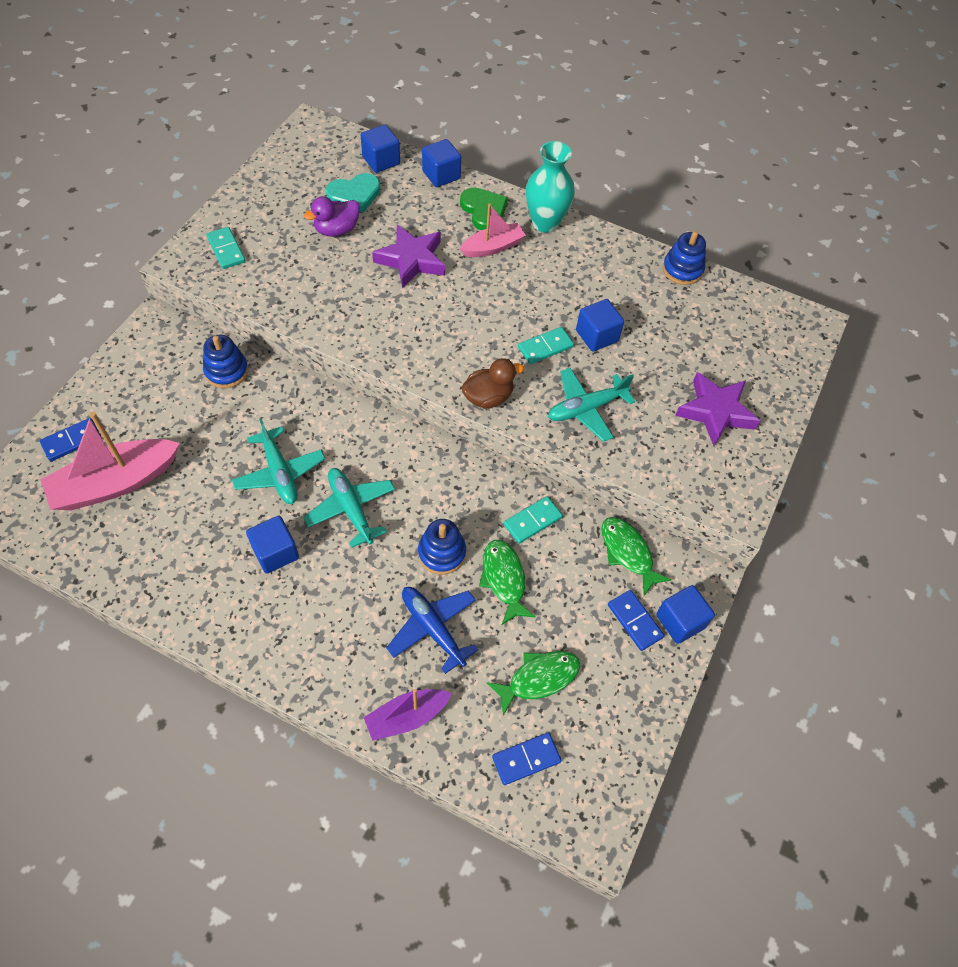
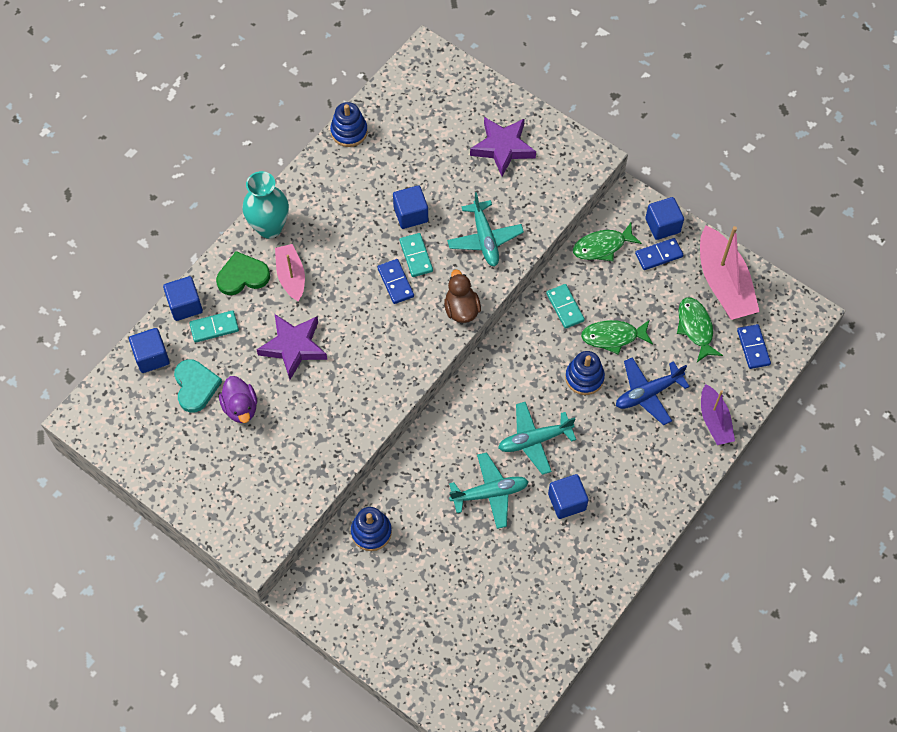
camera: 75 degrees left, 5 degrees up
(72, 441) = (428, 668): blue domino -> blue domino (395, 282)
(115, 483) = (480, 629): pink boat -> pink boat (723, 283)
(226, 250) = (247, 509): turquoise domino -> turquoise domino (214, 327)

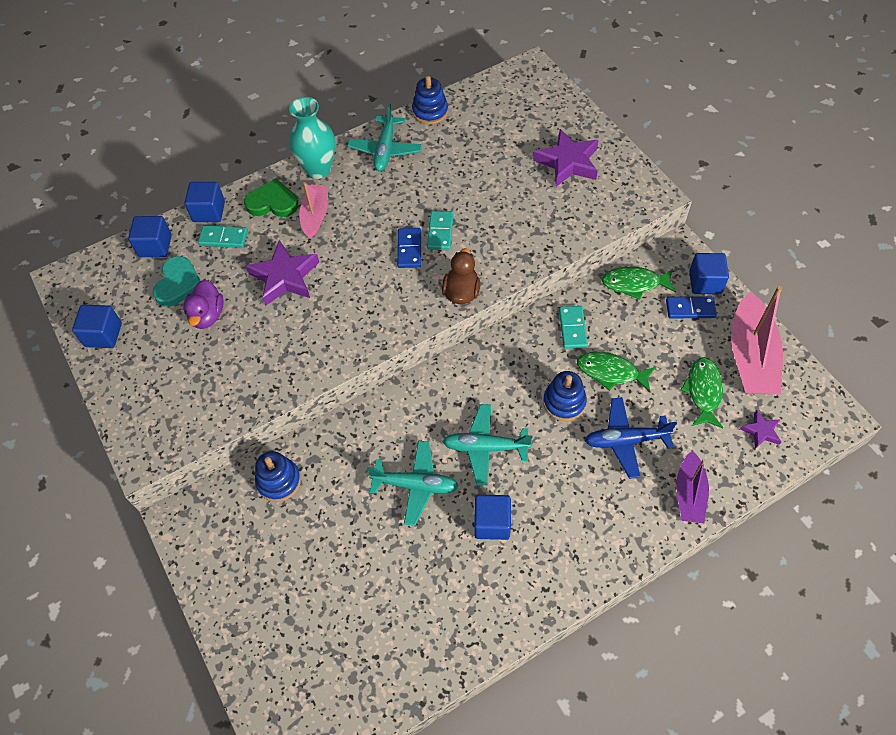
camera: 25 degrees right, 5 degrees down
(411, 214) = (453, 195): blue cube -> blue cube (103, 335)
(484, 239) = (514, 236): turquoise plane -> turquoise plane (385, 150)
(753, 347) = (761, 431): blue domino -> purple star

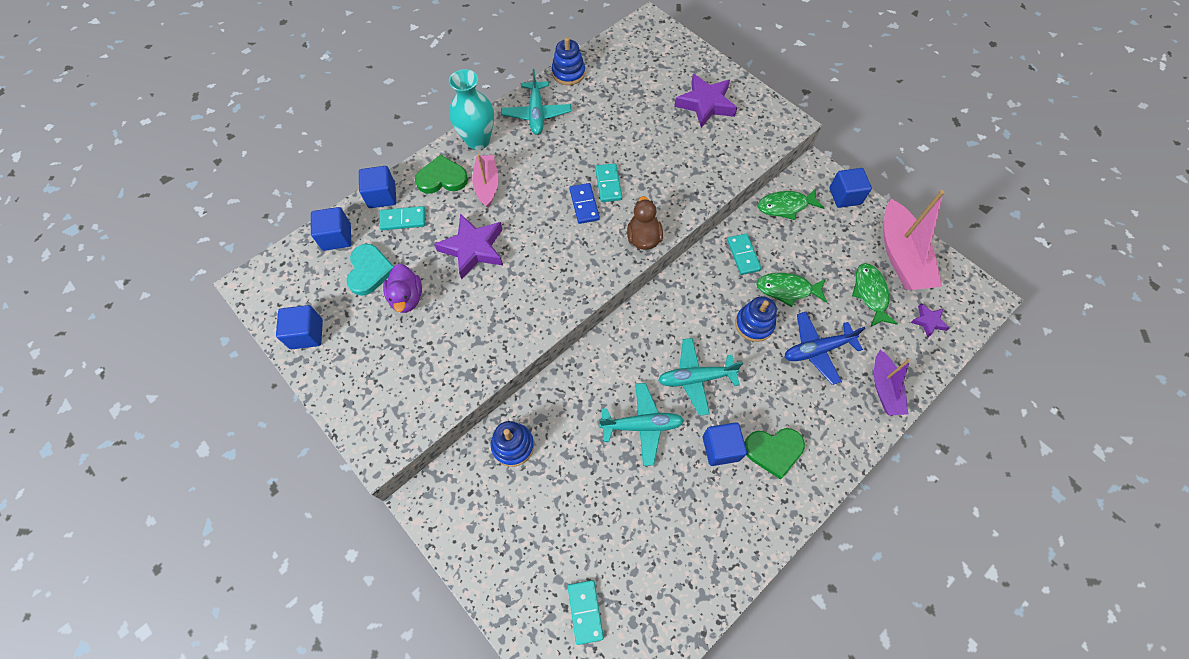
camera: 15 degrees left, 5 degrees up
(307, 657) = (585, 611): none -> turquoise domino
(548, 536) = (773, 451): none -> green heart
(690, 309) = (839, 222): blue domino -> none

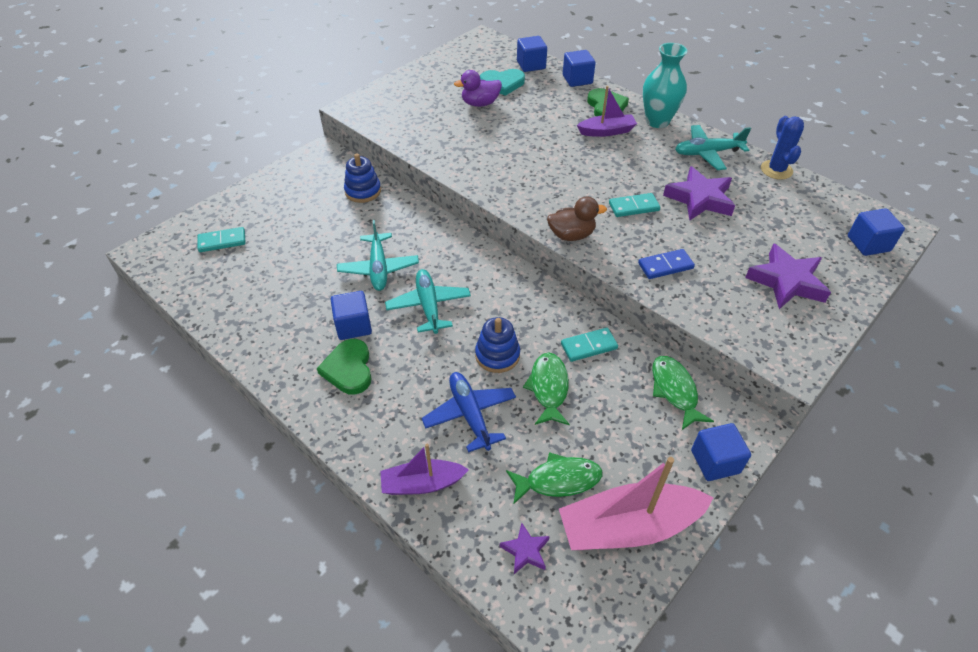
camera: 85 degrees right, 15 degrees down
(306, 334) = (443, 65): blue cube -> blue cube (868, 244)
(403, 220) = (556, 92): turquoise domino -> none
(473, 249) = (534, 131): purple star -> purple star (699, 199)
(487, 185) = (606, 131): pink boat -> purple boat
(568, 73) = (776, 170): blue stacking toy -> blue cactus
(584, 204) = (602, 192): blue domino -> blue domino (665, 266)

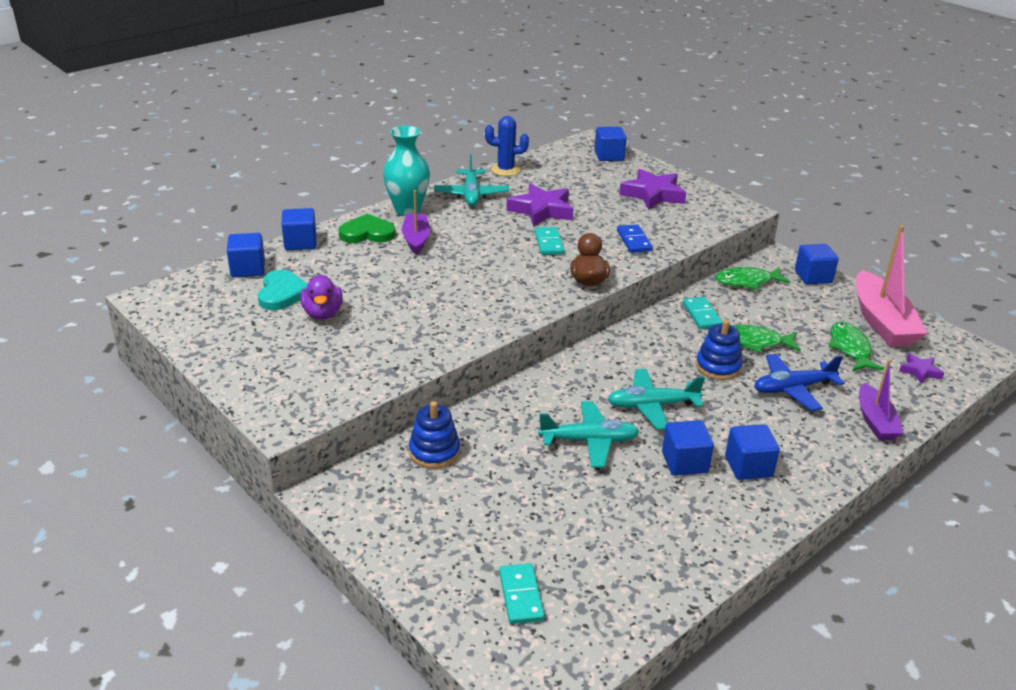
camera: 85 degrees left, 15 degrees down
(348, 369) = (748, 466): green heart -> blue cube

